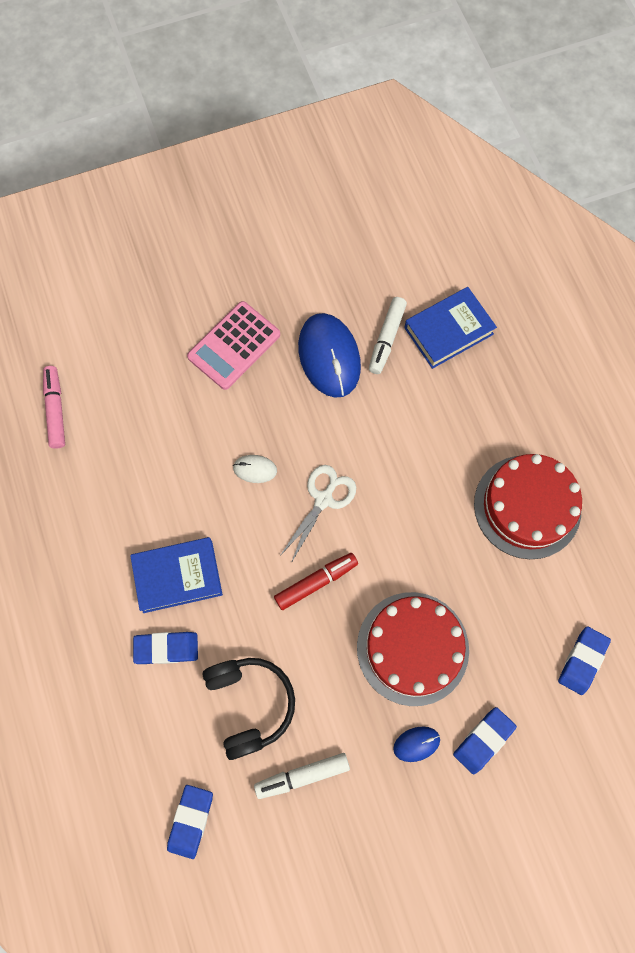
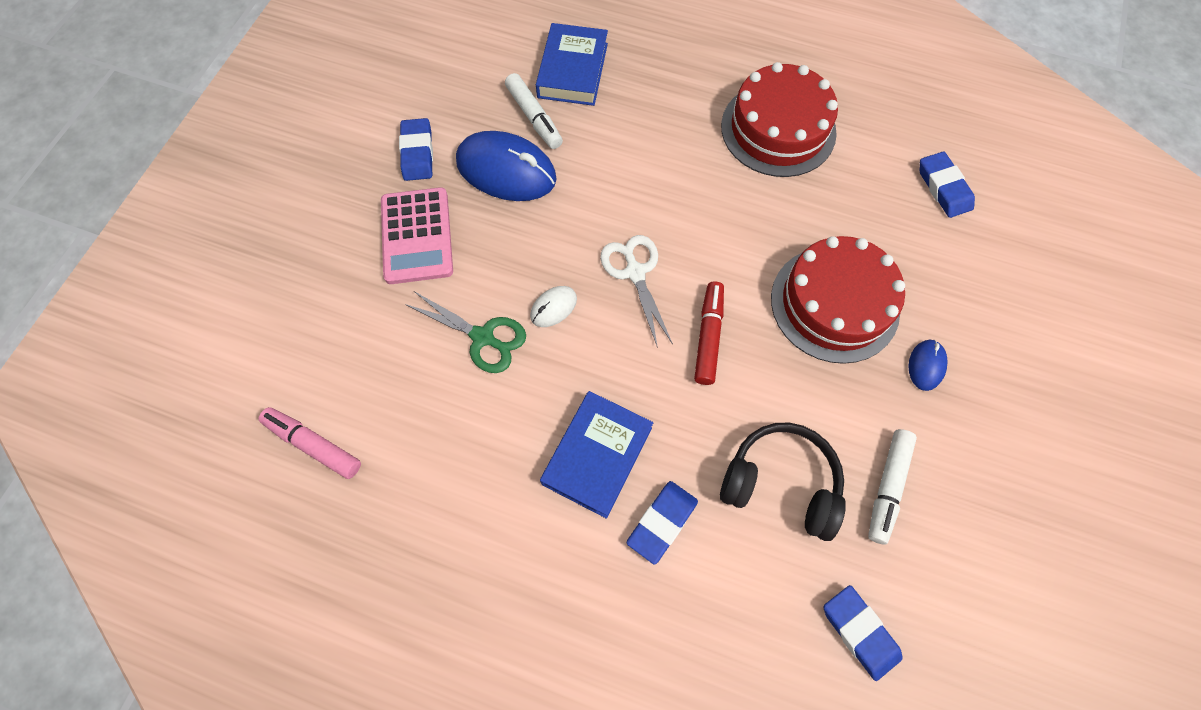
camera: 50 degrees left, 5 degrees down
(199, 444) = (483, 337): none -> green scissors
(483, 740) = (961, 310): blue eraser -> blue eraser (417, 153)

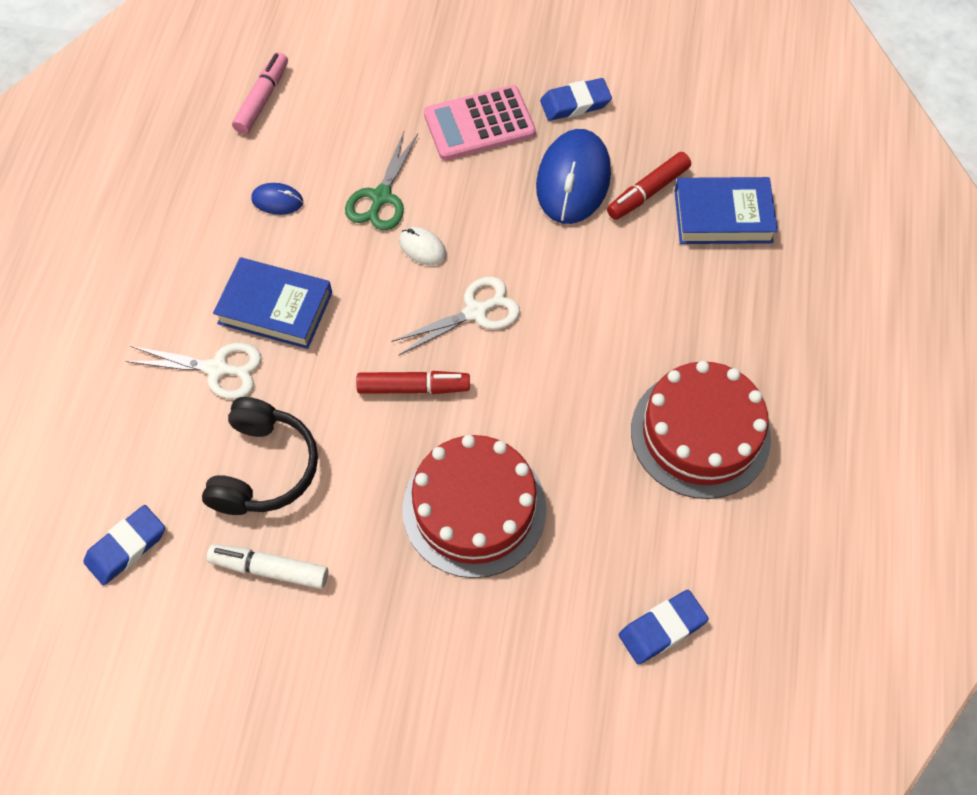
camera: 80 degrees right, 5 degrees down
(534, 117) = (647, 192): white marker -> red marker
(662, 522) = (217, 369): blue eraser -> white scissors
(926, 365) = (413, 608): blue mouse -> blue mouse (277, 201)

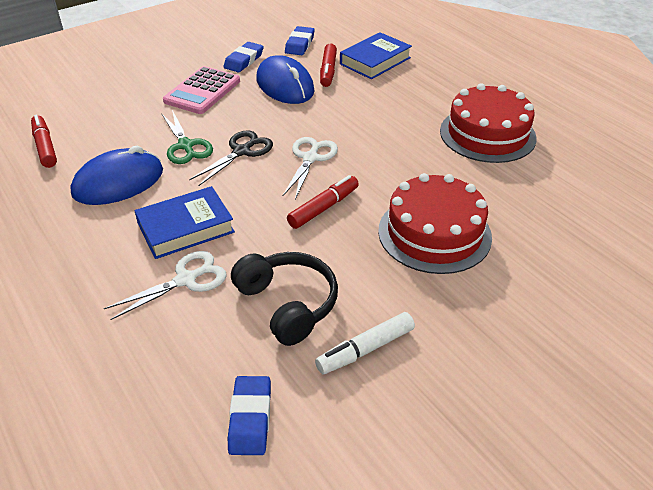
camera: 45 degrees left, 20 degrees down
(262, 99) = (45, 147): pink marker -> red marker
(277, 201) = (118, 182): blue mouse -> blue mouse, size x2.15
(422, 248) = (241, 151): white mouse -> black scissors
(662, 629) = (592, 212): blue eraser -> blue eraser (300, 44)

